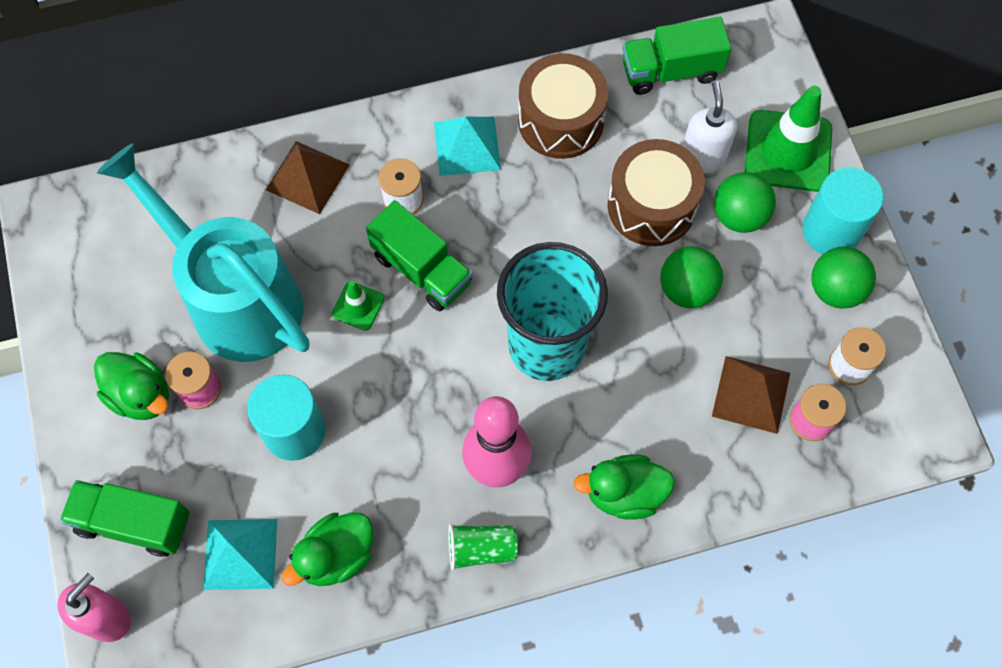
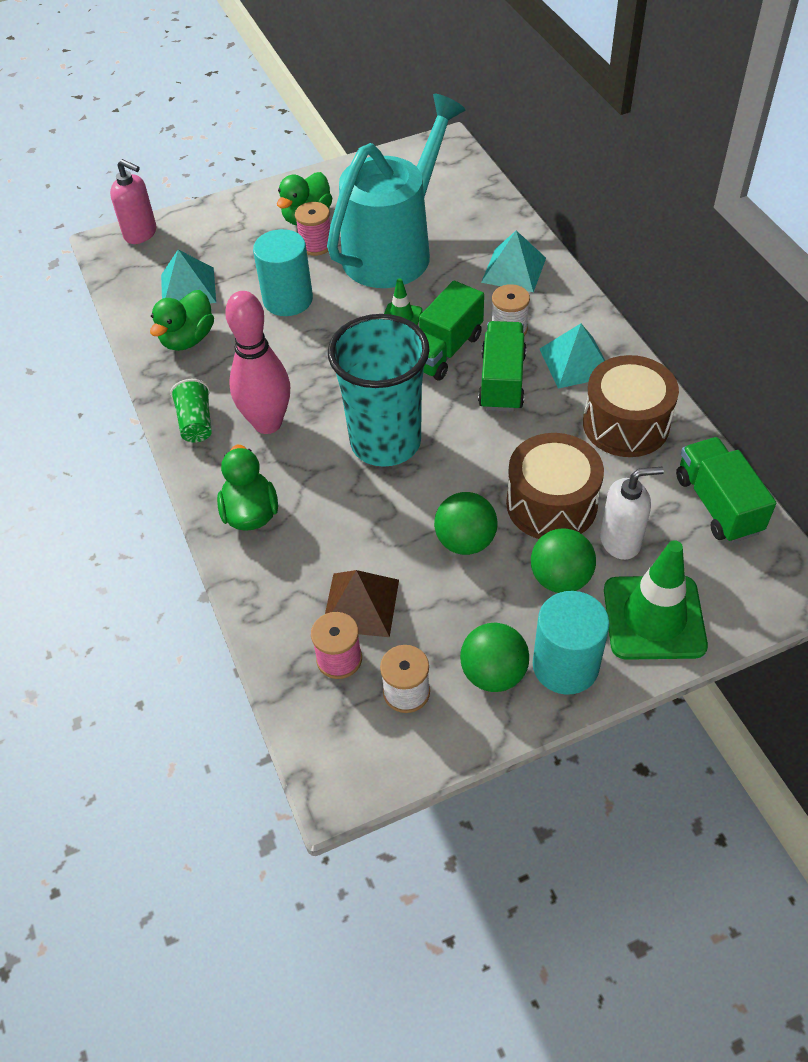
camera: 85 degrees right, 15 degrees down
(134, 523) = (209, 232): green truck -> green truck (502, 381)
(307, 177) = (513, 270): brown pyramid -> turquoise pyramid
(336, 556) = (188, 339): green duck -> green duck turned 105 degrees counterclockwise

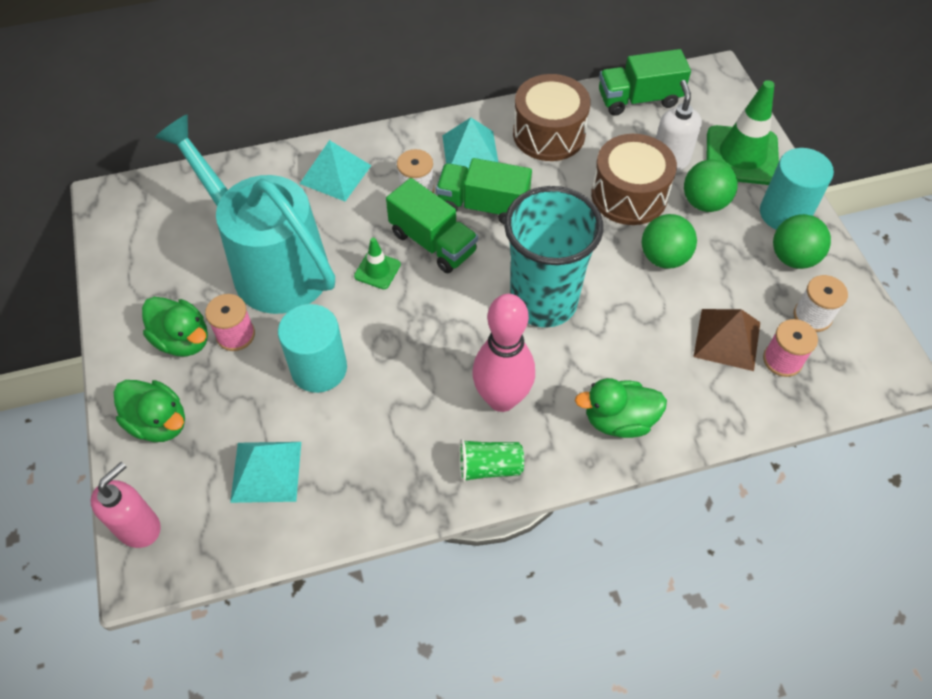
camera: 85 degrees left, 5 degrees up
(188, 339) = (355, 473): green duck -> green duck (159, 422)

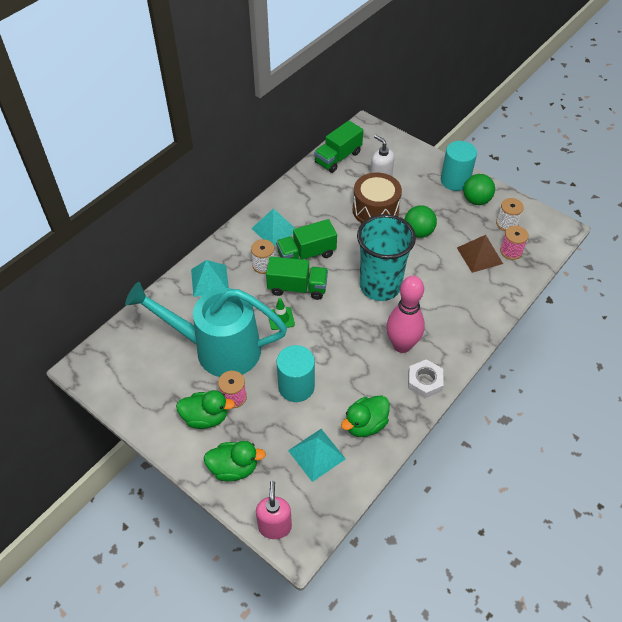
camera: 35 degrees left, 5 degrees down
(489, 467) = (424, 381): green cup -> white nut
(549, 134) = (307, 199): brown drum -> none
(618, 420) = (464, 322): green duck -> green duck (365, 424)
(704, 202) = (414, 194): green ball -> none
(741, 156) = (412, 162): green traffic cone -> none

